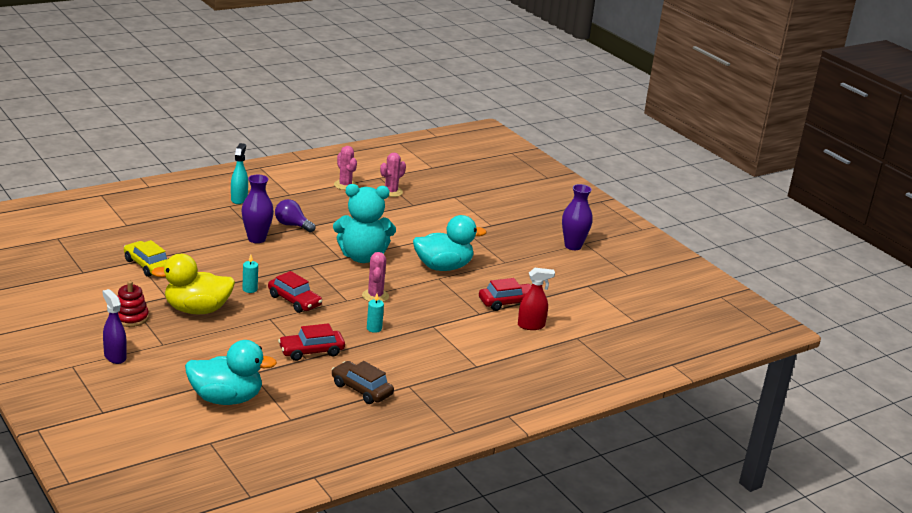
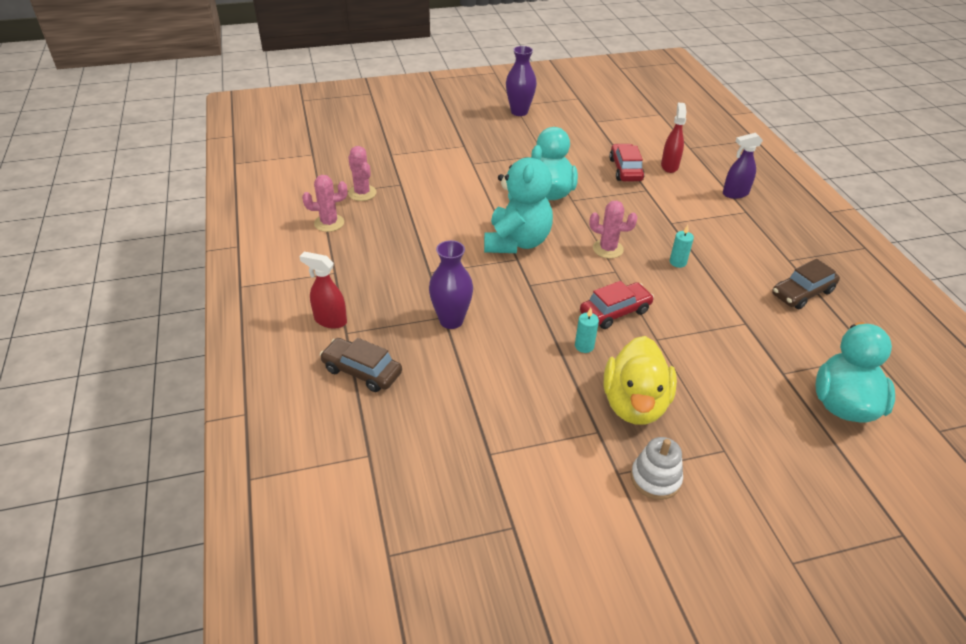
camera: 70 degrees left, 15 degrees up
(115, 356) = (761, 507): purple spray bottle -> purple spray bottle (735, 193)
(131, 318) = (655, 478): red stacking toy -> white stacking toy
(147, 265) = (505, 443): yellow car -> none
(195, 215) = (362, 371): none -> brown car
(239, 199) = (330, 320): turquoise spray bottle -> red spray bottle
(292, 225) = (422, 283): purple light bulb -> none
(311, 351) = (729, 317): red car -> none

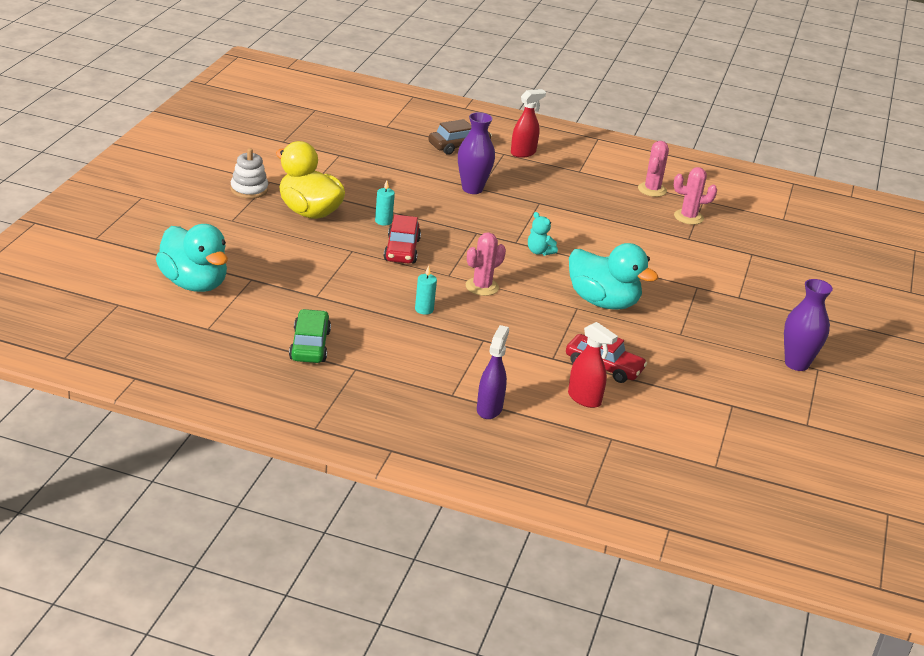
camera: 120 degrees right, 10 degrees down
(517, 242) = (539, 252): turquoise teddy bear -> turquoise teddy bear, size x0.41
(802, 293) = (310, 345): brown car -> green car

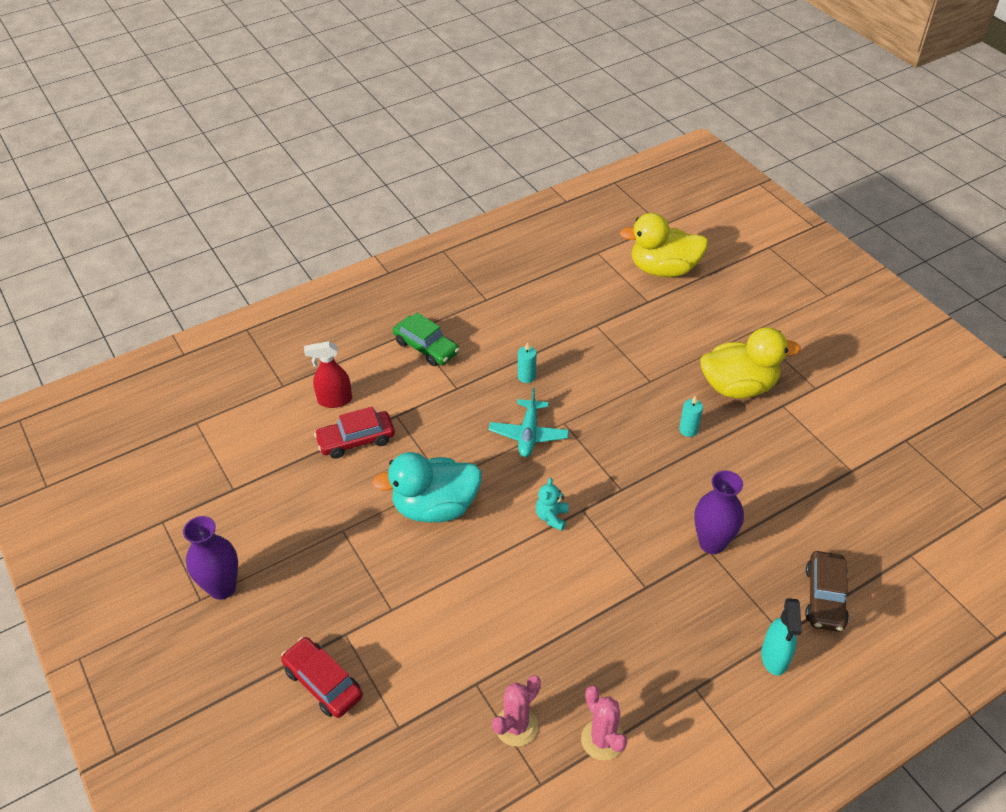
camera: 135 degrees right, 15 degrees up
(194, 284) = (663, 269): turquoise duck -> yellow duck
(249, 189) = (806, 366): white stacking toy -> none
(310, 345) = (534, 290): green car -> green car (426, 347)
(402, 250) = (628, 414): red car -> red car (323, 683)
(482, 287) = (528, 434): pink cactus -> turquoise plane
(489, 409) = (378, 341): purple spray bottle -> none
(523, 153) = (774, 658): red spray bottle -> turquoise spray bottle
(539, 252) = (552, 517): turquoise teddy bear -> turquoise teddy bear turned 75 degrees counterclockwise

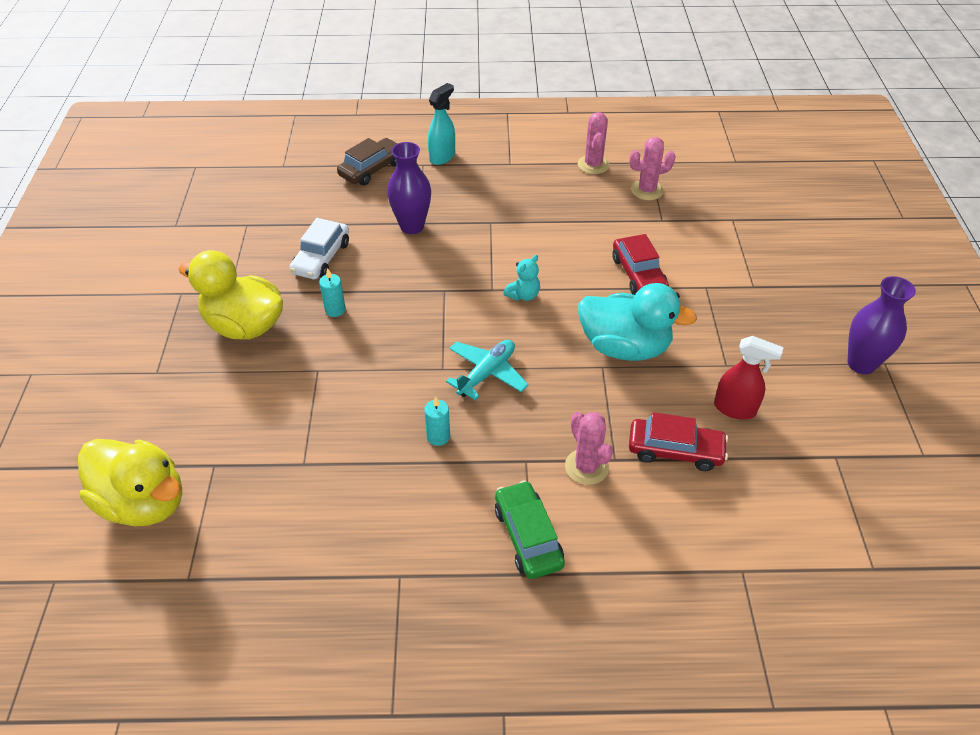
camera: 150 degrees left, 0 degrees up
(323, 683) = (783, 263): red car -> red car (638, 274)
(334, 400) = (681, 515): red spray bottle -> red spray bottle (735, 409)
(413, 402) = (586, 467): none -> pink cactus
(751, 469) = (321, 258): none -> white car

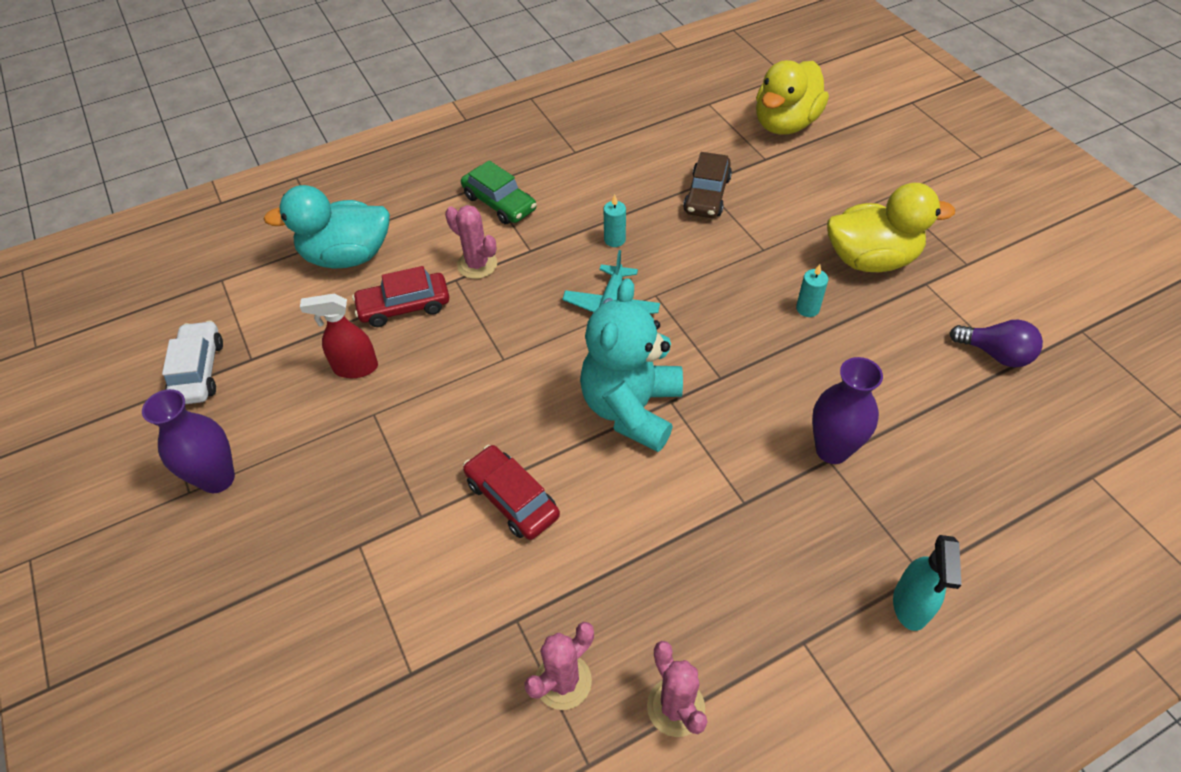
camera: 155 degrees right, 5 degrees up
(144, 502) = (785, 124): yellow duck -> yellow duck turned 60 degrees counterclockwise
(248, 234) = (995, 354): none -> purple light bulb
(321, 258) = (885, 360): white car -> white car (198, 371)
(371, 169) = (978, 527): brown car -> brown car (707, 195)
(523, 295) = (631, 408): turquoise teddy bear -> turquoise teddy bear, size x2.43
(624, 347) = (489, 390): turquoise duck -> turquoise duck (347, 256)

